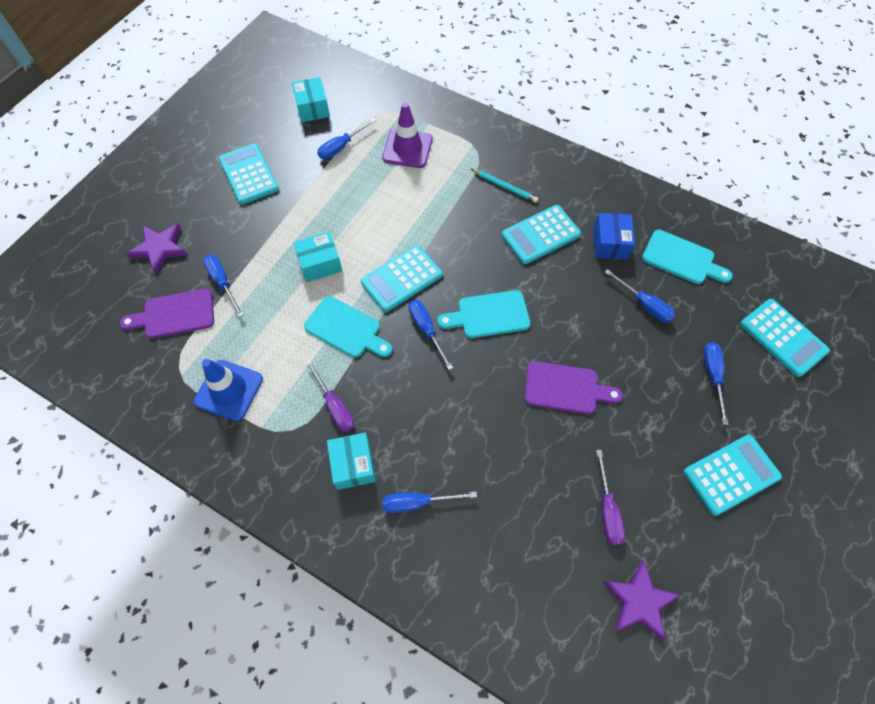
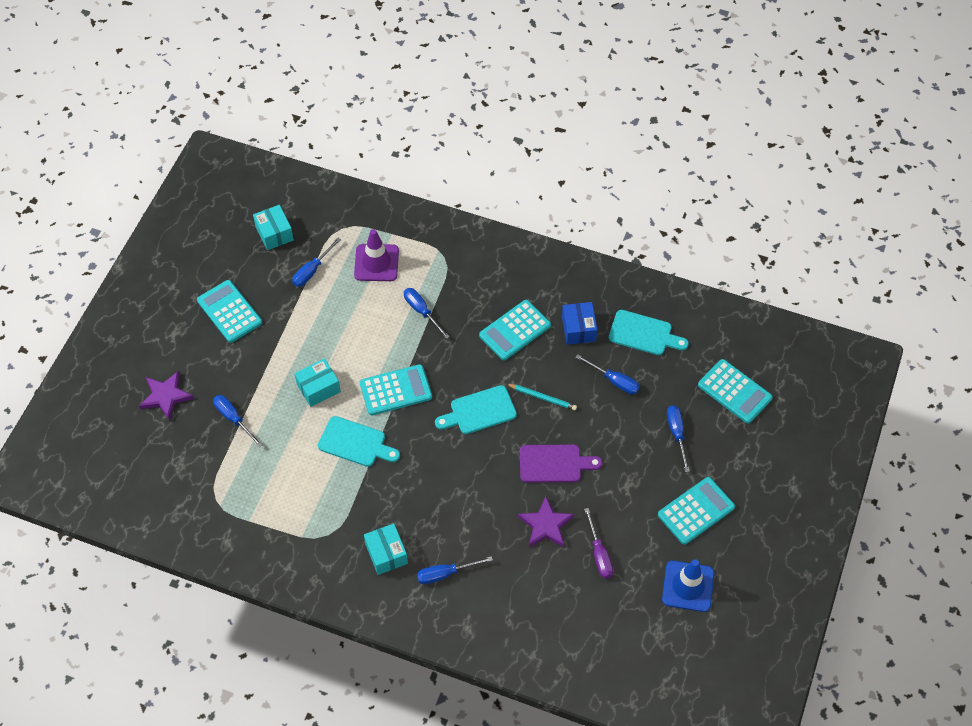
camera: 10 degrees left, 5 degrees down
(174, 315) = (198, 454): purple cutting board -> none
(229, 390) = (265, 511): blue traffic cone -> blue traffic cone (688, 586)
(335, 406) = (360, 509): purple screwdriver -> none
(401, 279) = (396, 390): turquoise calculator -> turquoise calculator turned 150 degrees counterclockwise
(426, 330) = (426, 433): blue screwdriver -> blue screwdriver (422, 311)
(504, 187) = (475, 288): turquoise pencil -> turquoise pencil (542, 397)
(639, 601) = (630, 616): purple star -> purple star (546, 525)

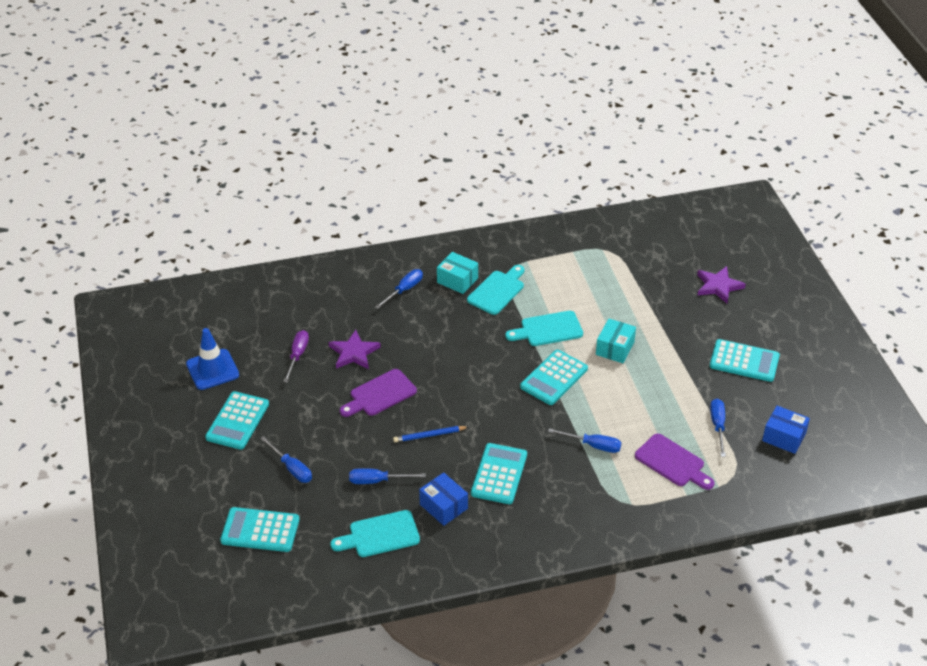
camera: 145 degrees right, 15 degrees down
(233, 419) = (653, 298): blue screwdriver -> none
(274, 233) = (784, 437): turquoise box -> blue box
(376, 263) = (672, 462): purple traffic cone -> purple cutting board
(479, 411) = (473, 398): turquoise cutting board -> turquoise cutting board (497, 291)
(542, 397) = (429, 435): turquoise pencil -> blue pencil
(599, 554) = (297, 355): purple screwdriver -> purple screwdriver turned 60 degrees clockwise

